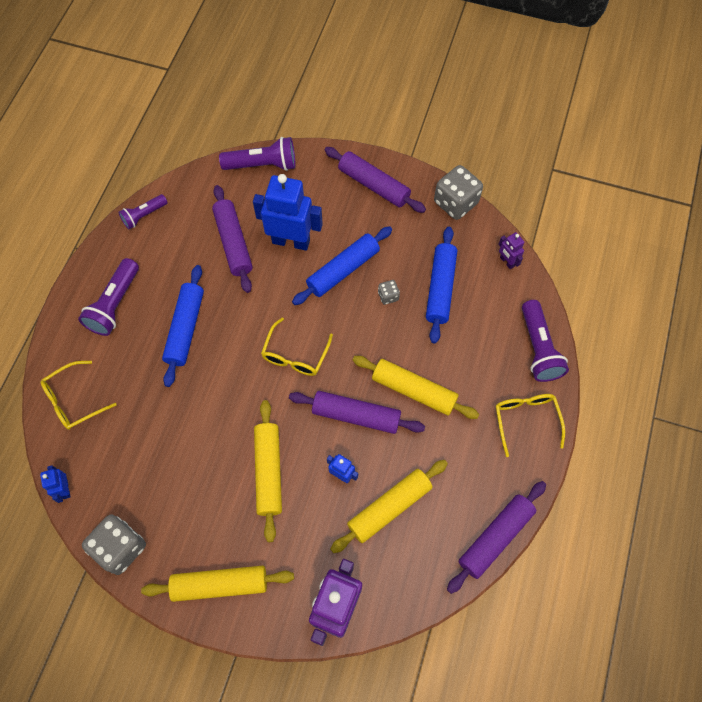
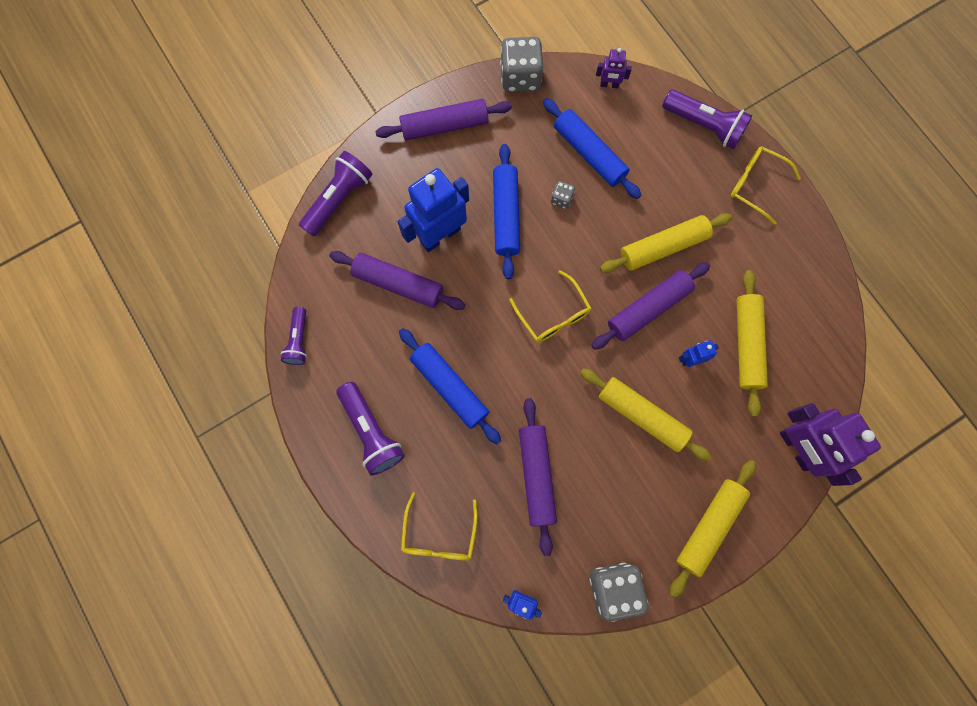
camera: 50 degrees left, 10 degrees up
(495, 538) = (831, 285): purple rolling pin -> purple rolling pin (537, 475)

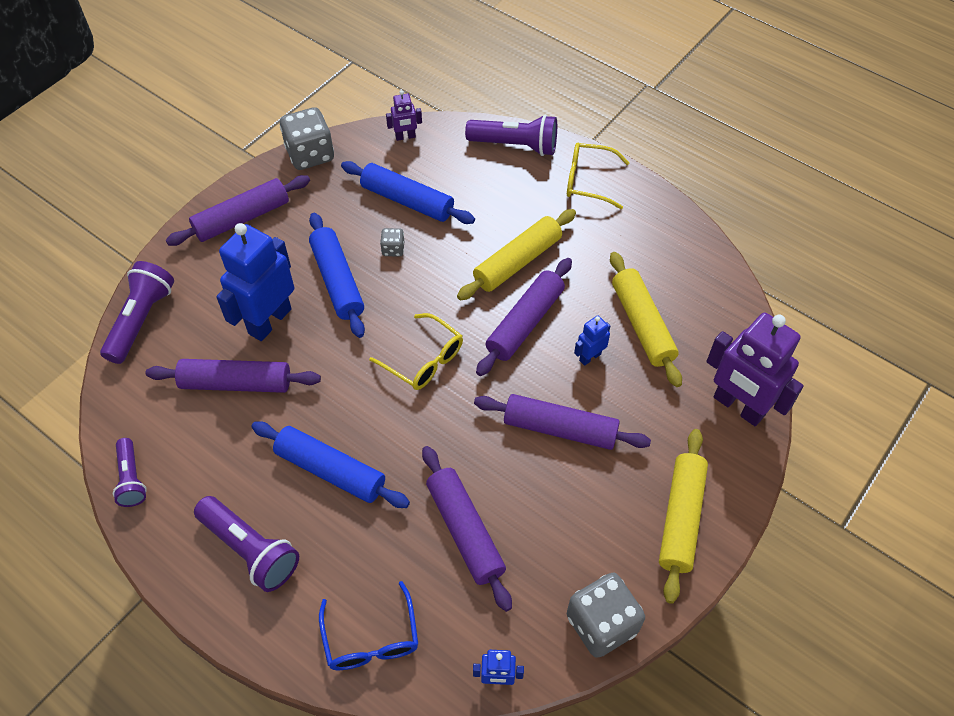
camera: 20 degrees left, 20 degrees down
(439, 535) = (371, 639): yellow glasses -> blue glasses
(641, 416) = (560, 429): yellow rolling pin -> purple rolling pin

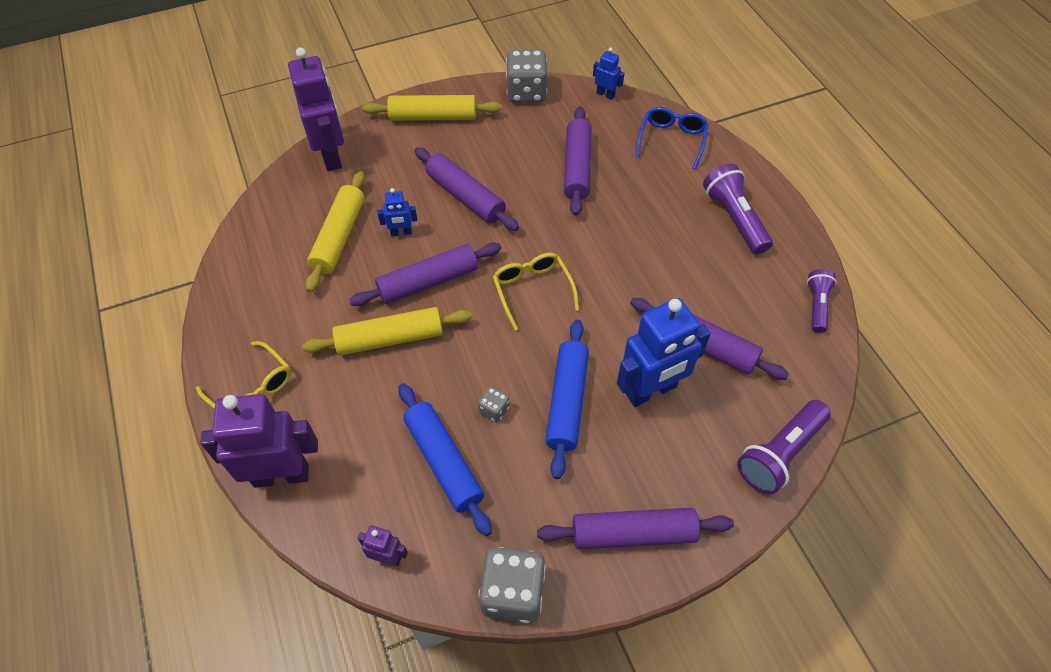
camera: 150 degrees left, 0 degrees up
(330, 471) = (653, 243): blue rolling pin -> none
(515, 145) = (281, 475): purple flashlight -> purple robot
(680, 518) = (433, 117): yellow rolling pin -> yellow rolling pin turned 45 degrees clockwise

